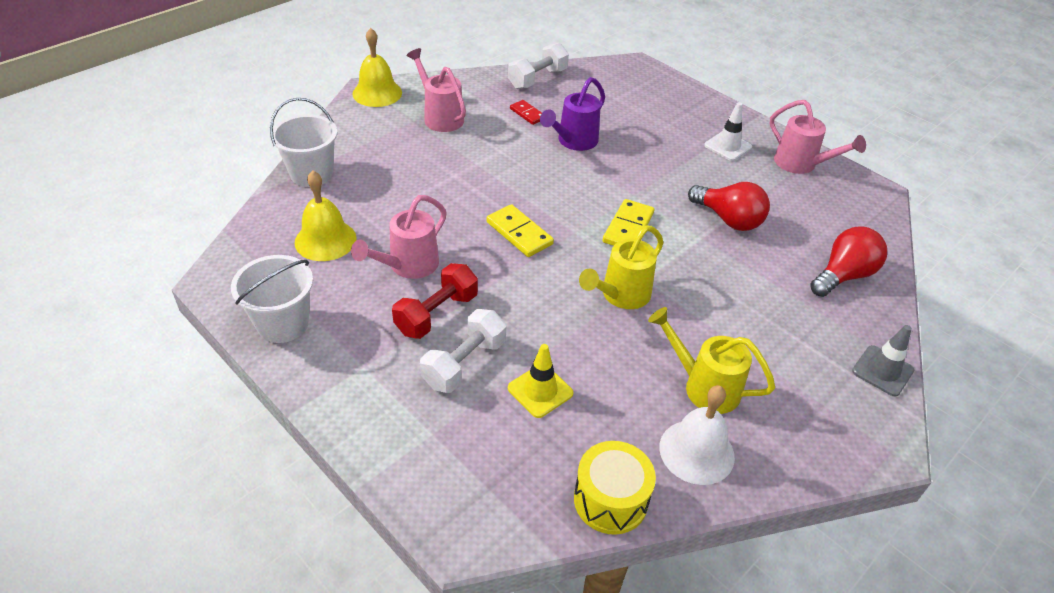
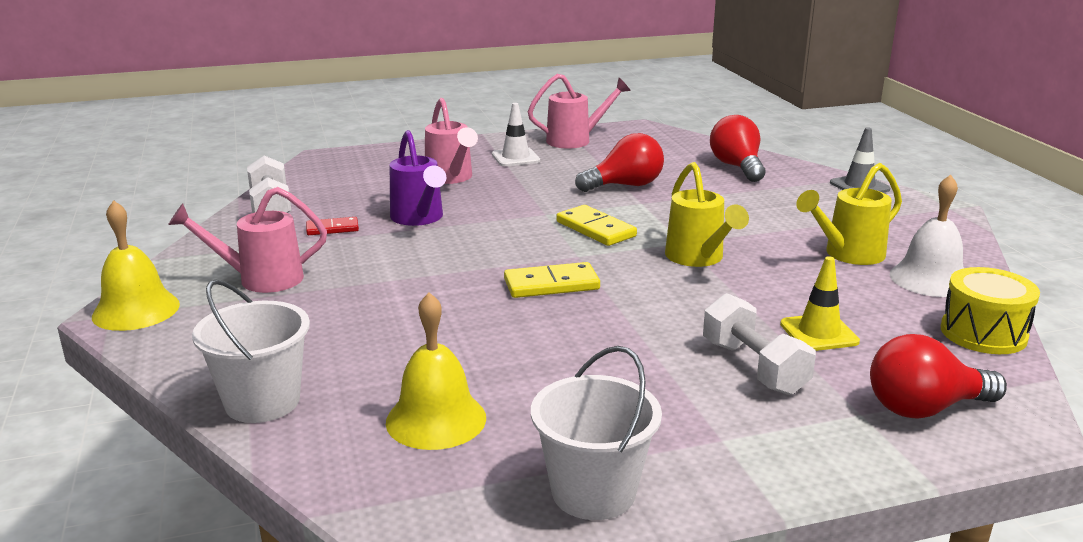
camera: 60 degrees left, 20 degrees down
(408, 266) = (549, 366): pink watering can -> pink watering can (451, 178)
(436, 314) = (656, 366): red dumbbell -> none
(459, 470) = (924, 408): none -> red light bulb

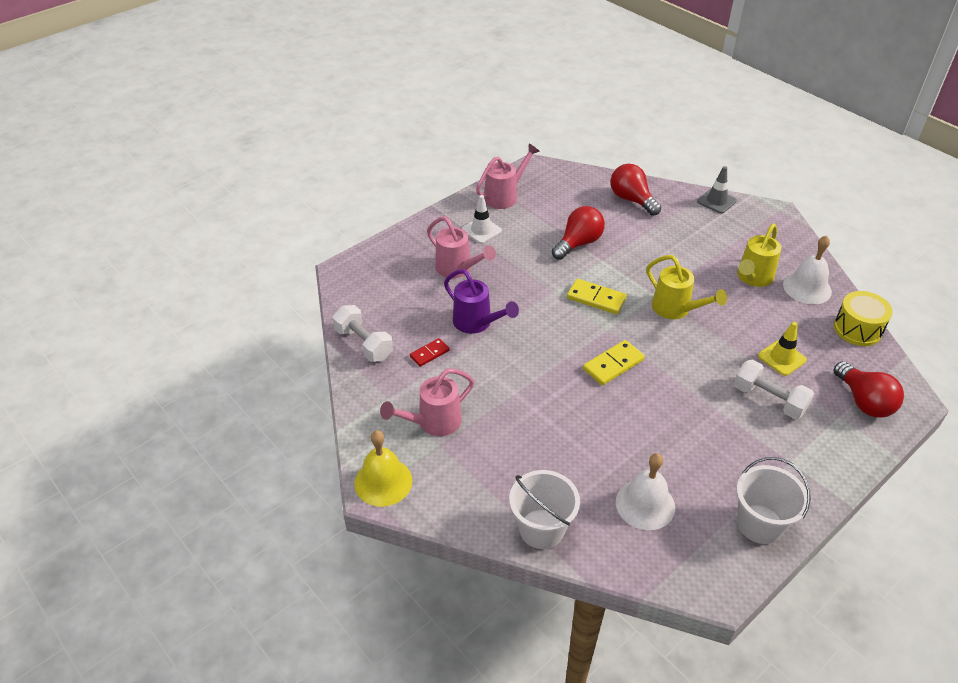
camera: 25 degrees left, 20 degrees up
(436, 419) = (645, 504): yellow bell -> white bell
(924, 408) = (864, 401): red light bulb -> red light bulb turned 75 degrees counterclockwise

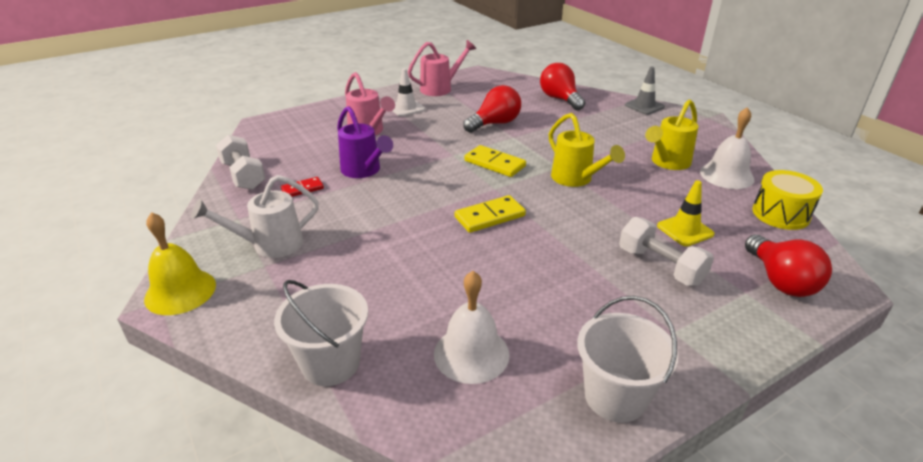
camera: 10 degrees right, 10 degrees down
(434, 422) = (270, 245): pink watering can -> white watering can

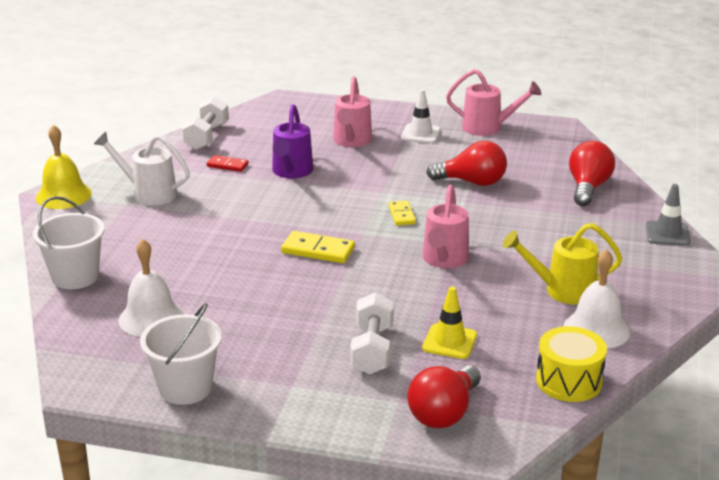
camera: 45 degrees right, 5 degrees down
(495, 163) = (402, 215): yellow domino -> yellow domino, size x0.64
(576, 179) = (444, 260): yellow watering can -> pink watering can

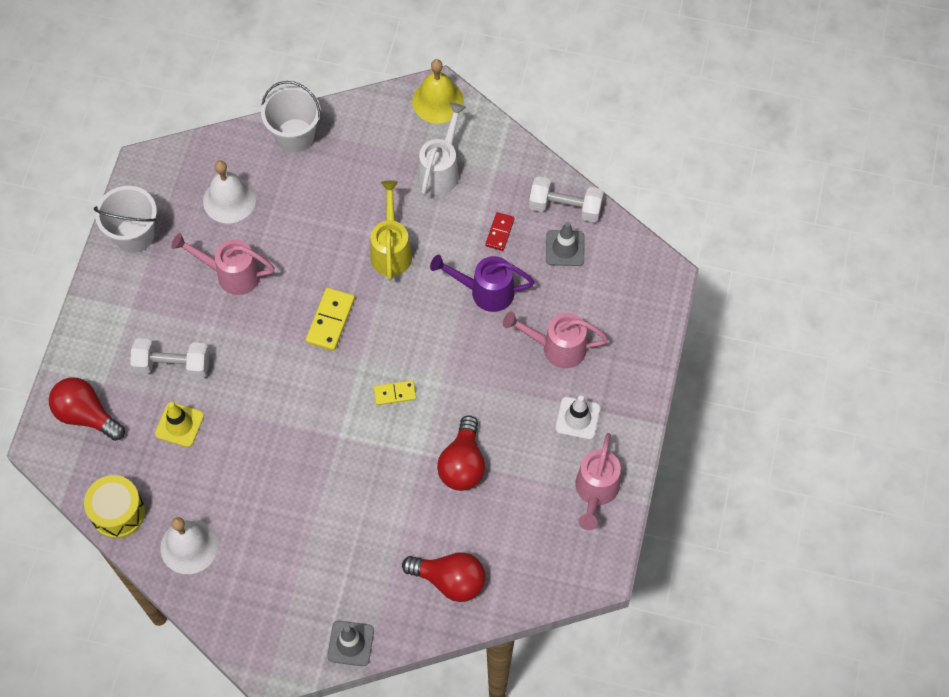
camera: 90 degrees right, 35 degrees up
(250, 137) = (565, 248): none -> grey traffic cone
(444, 260) = (309, 428): pink watering can -> pink watering can (231, 274)
(562, 290) = (252, 526): yellow watering can -> yellow watering can (391, 250)

